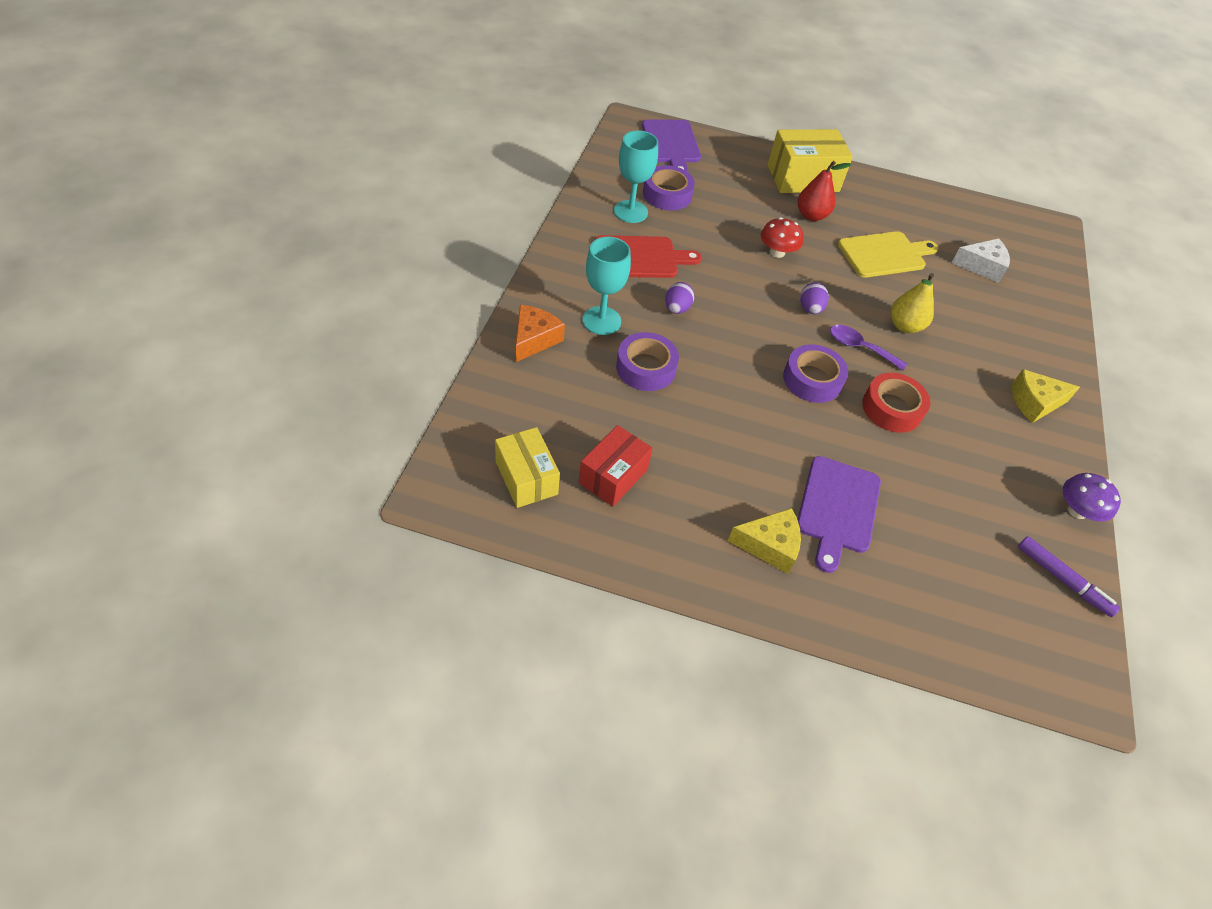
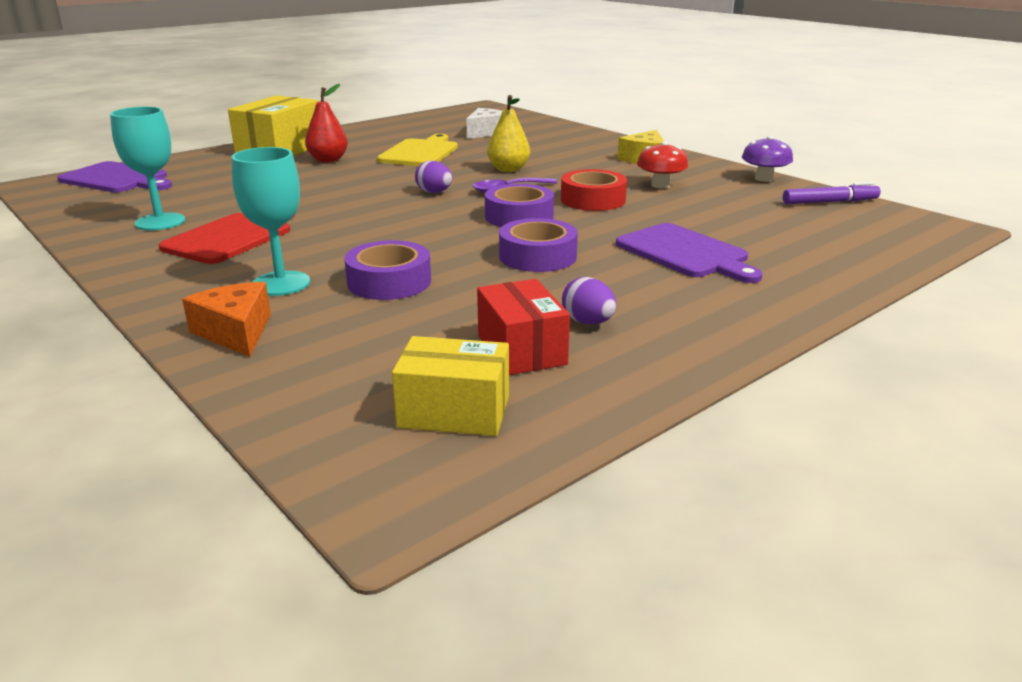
camera: 50 degrees left, 25 degrees down
(667, 194) = (176, 200): purple tape -> purple tape (537, 256)
(677, 309) = (335, 242): purple egg -> purple egg (588, 322)
(769, 545) = (704, 296): yellow cheese -> none
(777, 252) = (344, 183): red mushroom -> red mushroom (660, 185)

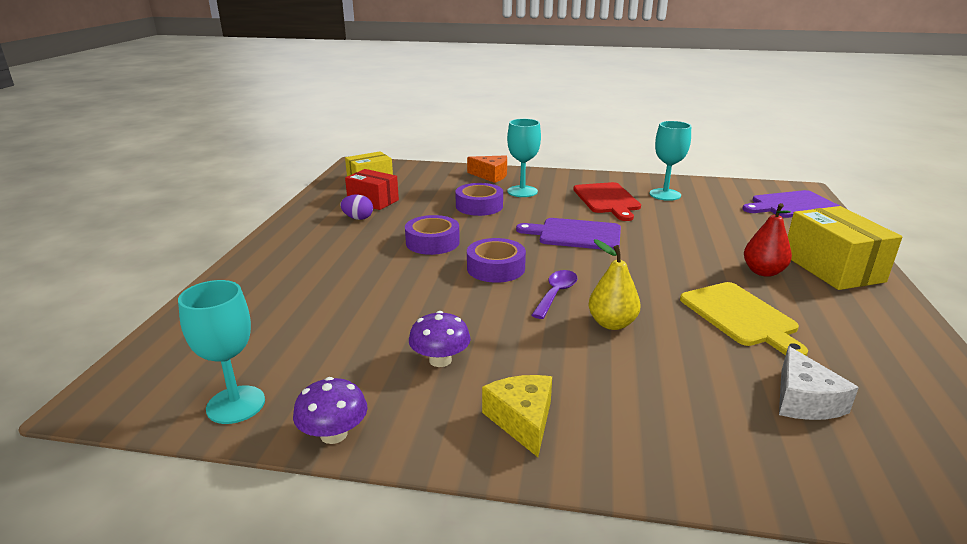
camera: 140 degrees right, 0 degrees up
(434, 192) = (598, 269): purple egg -> none
(593, 200) = (472, 308): red tape -> none
(660, 185) = (440, 360): red mushroom -> purple mushroom
(685, 253) = (343, 276): purple cutting board -> purple cutting board (575, 234)
(830, 202) = (236, 404): purple marker -> turquoise goblet

